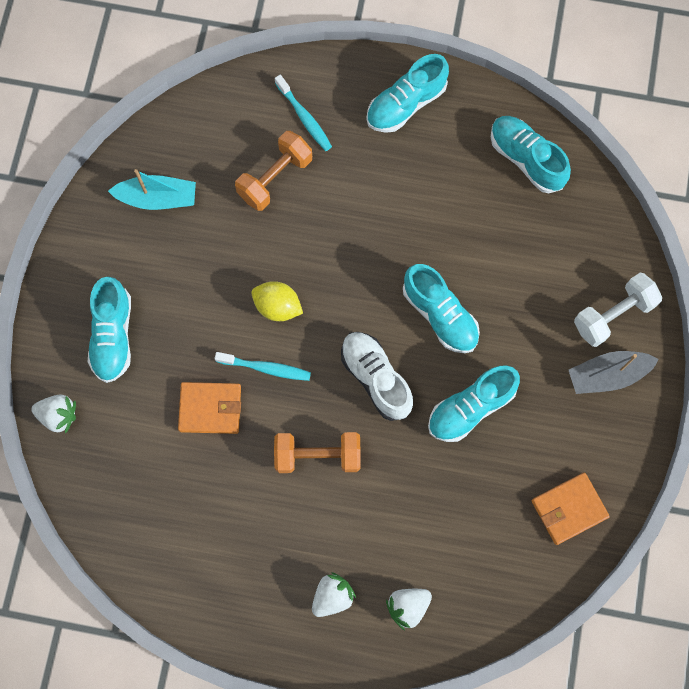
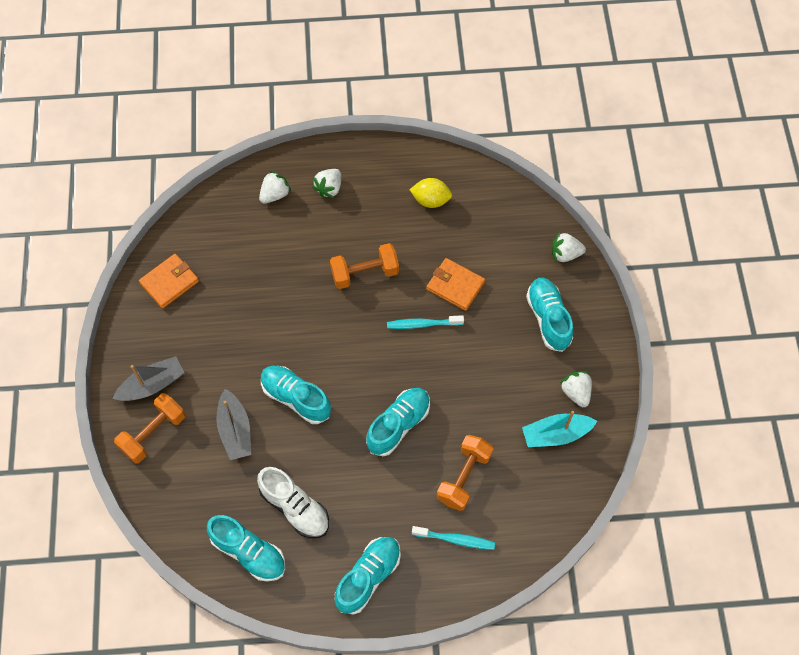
camera: 165 degrees right, 10 degrees down
(116, 239) = (576, 392): none -> white strawberry
(210, 408) = (455, 286): orange wallet -> orange wallet turned 45 degrees clockwise
(277, 307) = (428, 372): yellow lemon -> yellow lemon (430, 200)
(304, 117) = (455, 539): turquoise toothbrush -> turquoise toothbrush turned 150 degrees clockwise
(376, 378) = (335, 337): white shoe -> white shoe (295, 507)
(470, 408) = (257, 334): turquoise shoe -> turquoise shoe (398, 425)
(518, 295) = (235, 430): none -> grey boat
(613, 315) = (153, 433): white dumbbell -> orange dumbbell

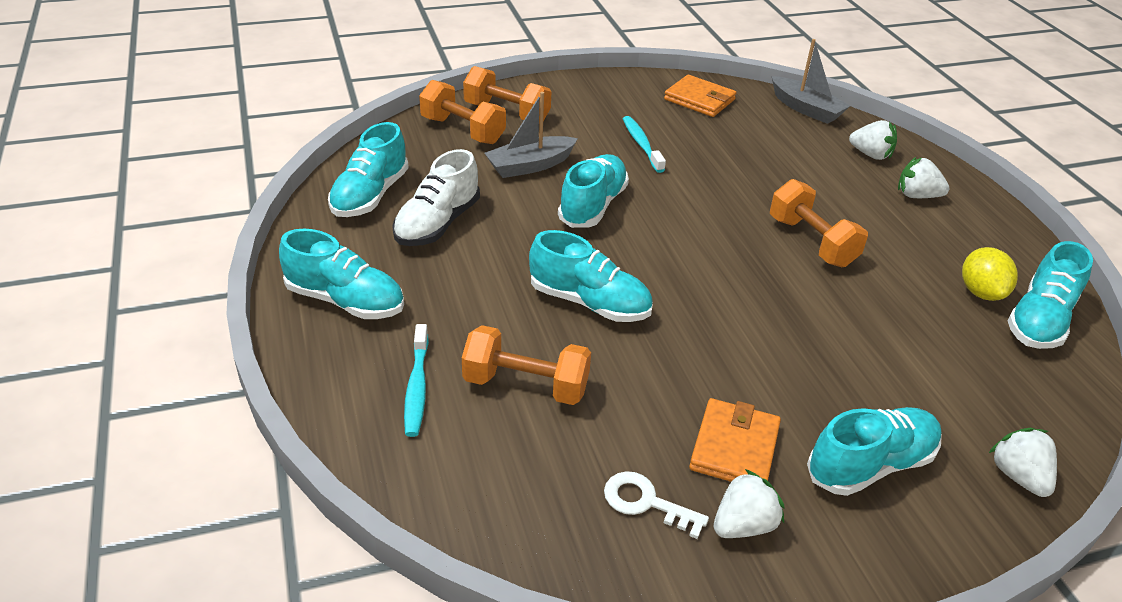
camera: 75 degrees right, 25 degrees down
(152, 385) = (566, 105): grey boat -> grey boat (806, 109)
(172, 472) = (463, 130): none -> orange dumbbell
(422, 324) = (766, 308): turquoise toothbrush -> turquoise toothbrush (641, 144)
(455, 286) = (854, 336): orange wallet -> orange wallet (734, 447)
(460, 183) = (1039, 320): none -> turquoise shoe
(556, 434) = (646, 502): turquoise boat -> white key

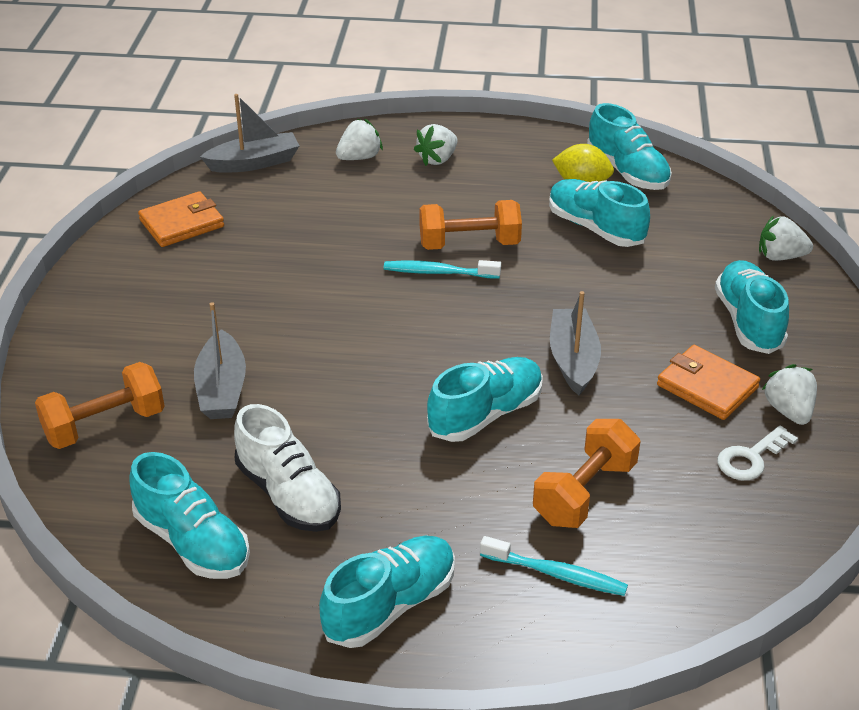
camera: 65 degrees left, 0 degrees up
(507, 113) = (94, 377): orange dumbbell -> none
(593, 206) = (329, 363): turquoise shoe -> turquoise shoe (595, 228)
(641, 144) = (238, 293): turquoise toothbrush -> turquoise toothbrush (438, 272)
(701, 341) = (573, 360): none -> grey boat

